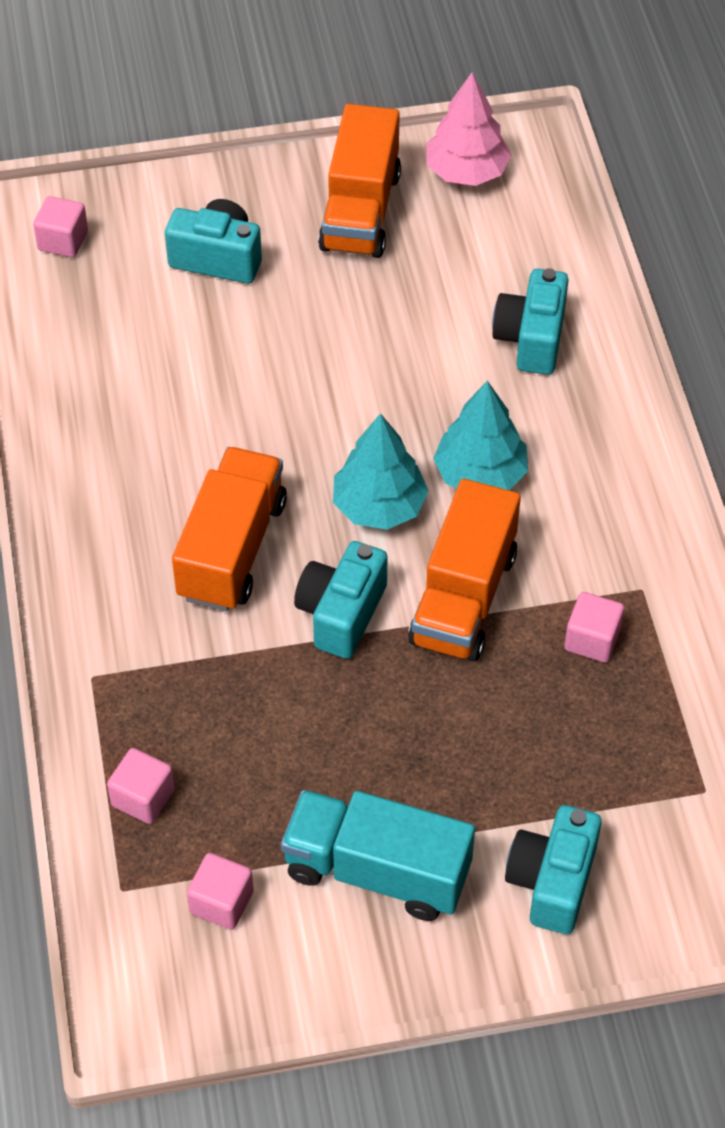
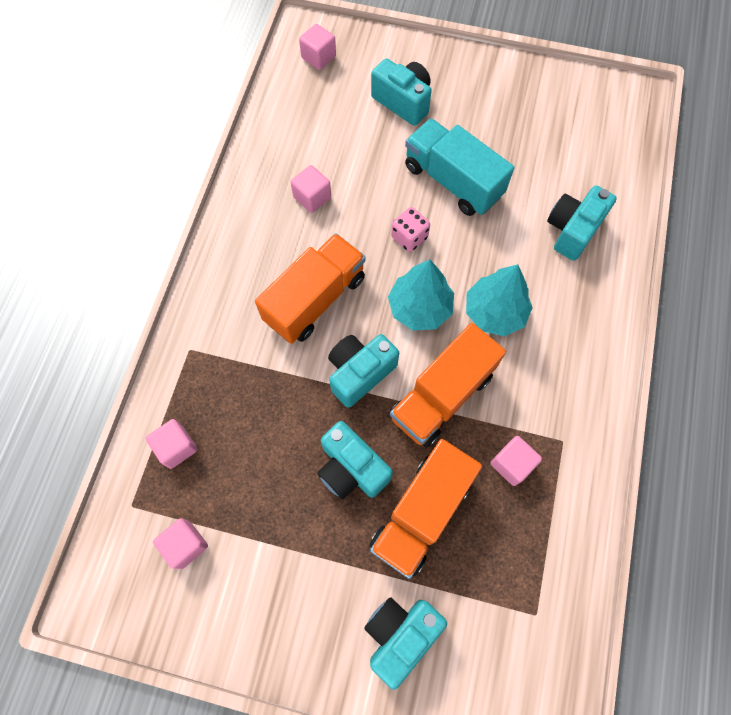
camera: 25 degrees right, 15 degrees up
(156, 425) = (312, 197): none -> pink cube
(319, 426) = (409, 237): none -> pink dice
(360, 211) = (505, 103): orange truck -> orange truck (421, 513)
(377, 871) = (291, 569): turquoise truck -> turquoise truck (452, 181)
(391, 727) = (351, 468): none -> turquoise camera
(466, 172) = (584, 101): pink tree -> none

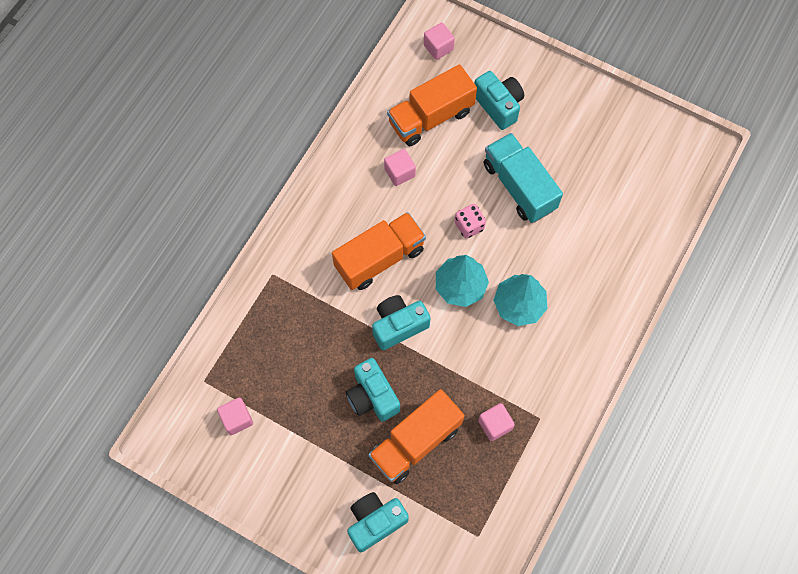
camera: 15 degrees right, 0 degrees up
(176, 447) = (246, 346): pink cube -> none
(442, 396) = (457, 360): orange truck -> orange truck (431, 117)
(572, 230) = (605, 253): turquoise camera -> none

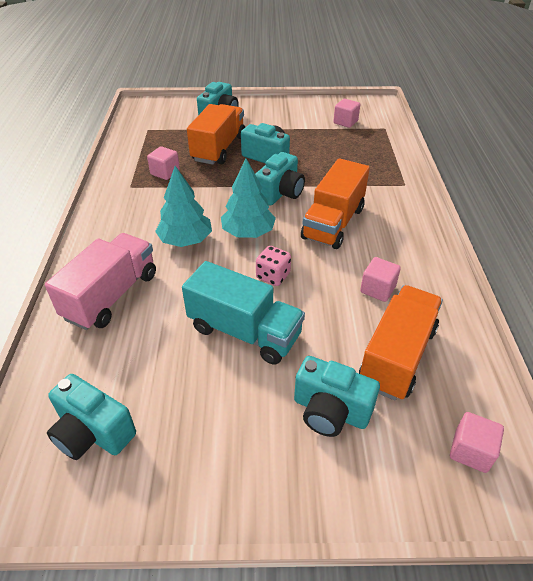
camera: 150 degrees right, 25 degrees down
(602, 270) = (111, 296): none -> pink truck
(645, 163) = (93, 433): none -> turquoise camera

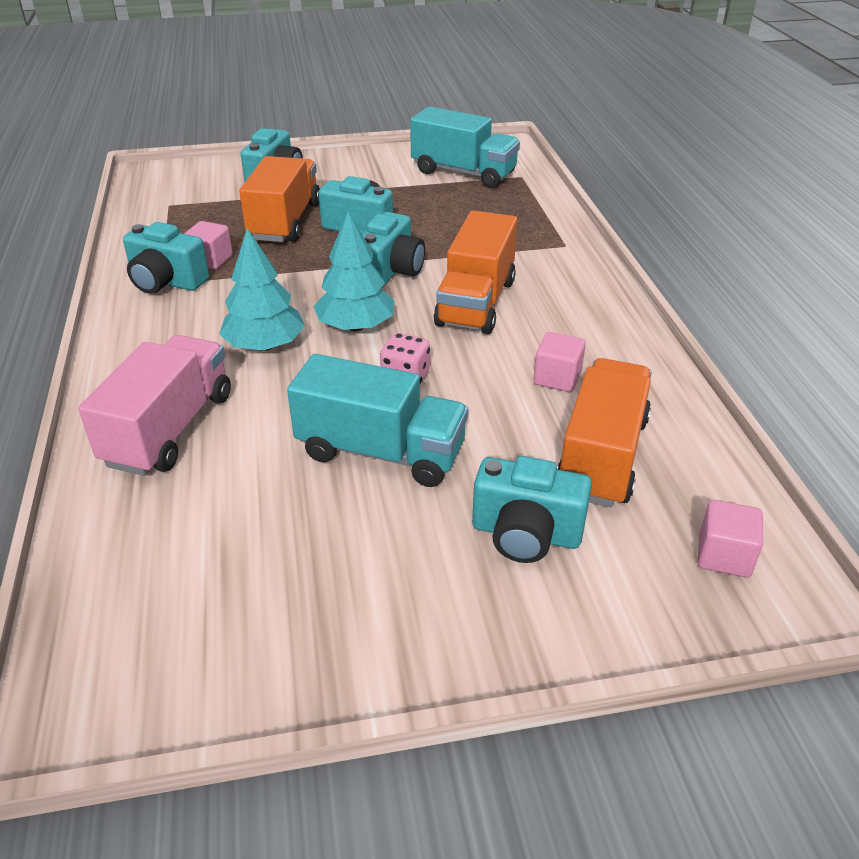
camera: 10 degrees left, 5 degrees down
(93, 433) = (187, 607): turquoise camera -> turquoise camera (166, 282)
(345, 122) = (463, 173): pink cube -> turquoise truck

